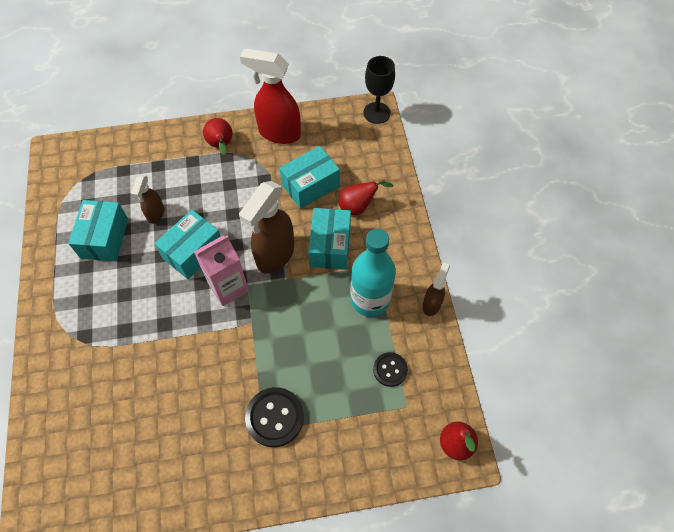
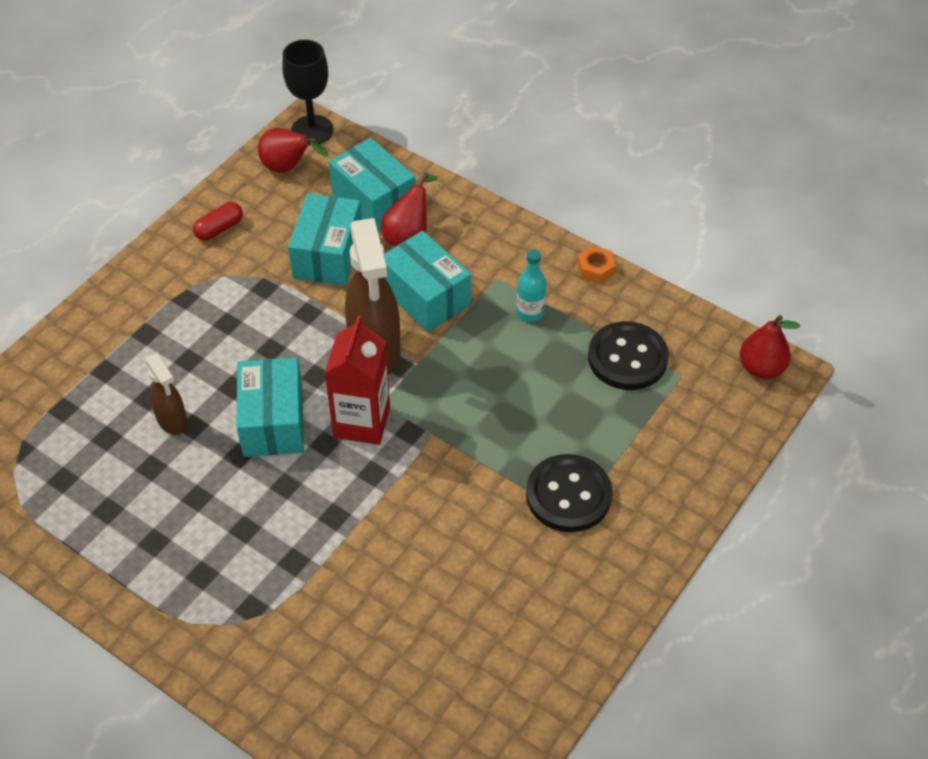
camera: 45 degrees left, 10 degrees down
(104, 238) = (138, 495): turquoise box -> turquoise box (374, 200)
(221, 145) = (162, 291): red pear -> red pear (288, 168)
(228, 287) = (362, 422): pink carton -> red carton
(279, 133) = (219, 229): red spray bottle -> red capsule
(370, 299) = (530, 312): turquoise bottle -> turquoise bottle, size x0.48
(390, 370) = (627, 358): black button -> black button, size x1.63
(431, 304) = (595, 269): brown spray bottle -> orange nut

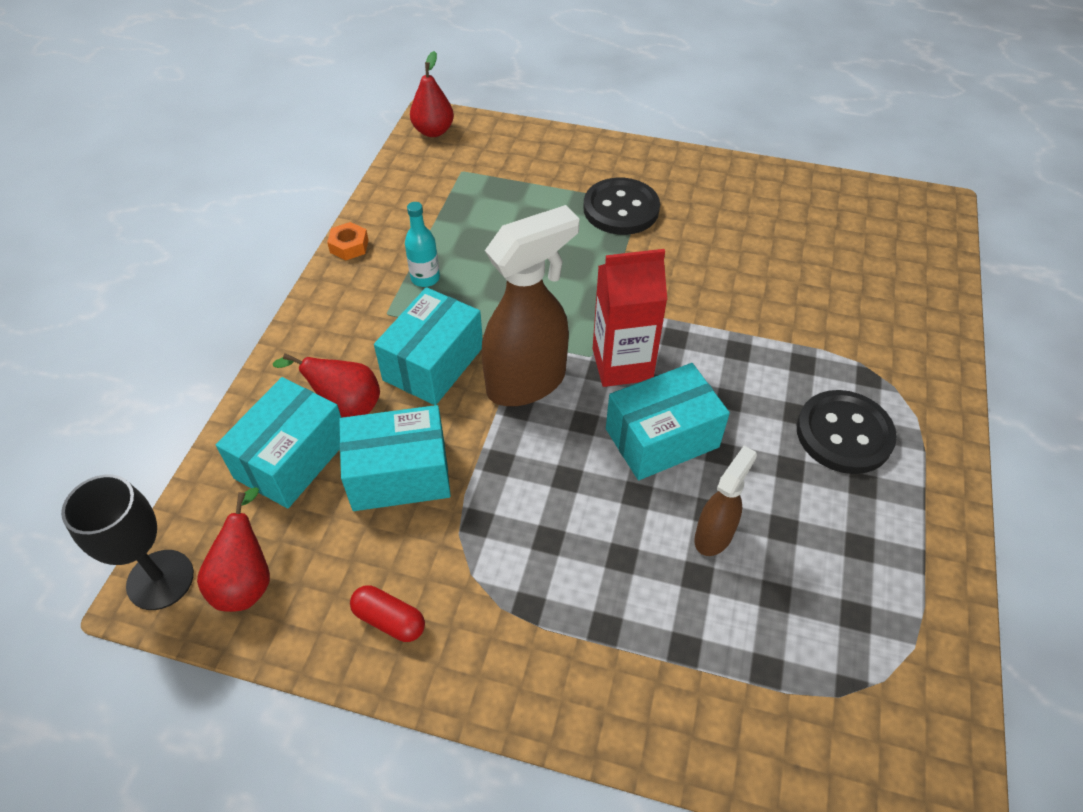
camera: 110 degrees left, 0 degrees up
(627, 358) = (455, 204): black button -> black button (844, 434)

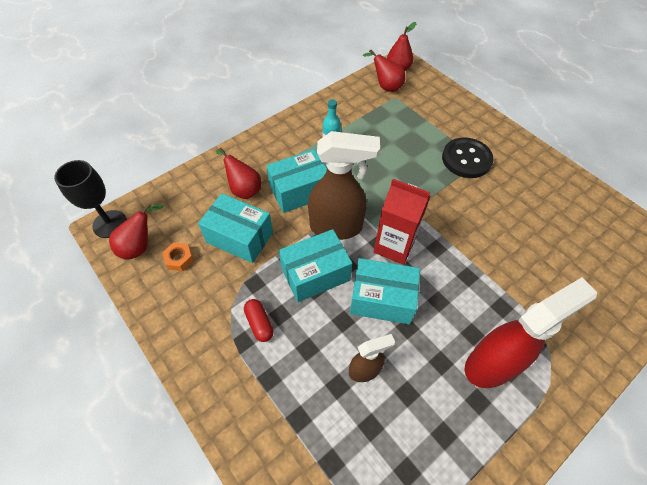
camera: 35 degrees right, 5 degrees up
(292, 458) = (201, 201): turquoise box -> turquoise box (315, 274)
(349, 246) = (308, 110): orange nut -> orange nut (179, 259)
(389, 620) = (179, 304): red capsule -> red capsule (259, 323)
(436, 163) = (386, 86): none -> red pear
(844, 434) = (492, 364): black button -> red spray bottle

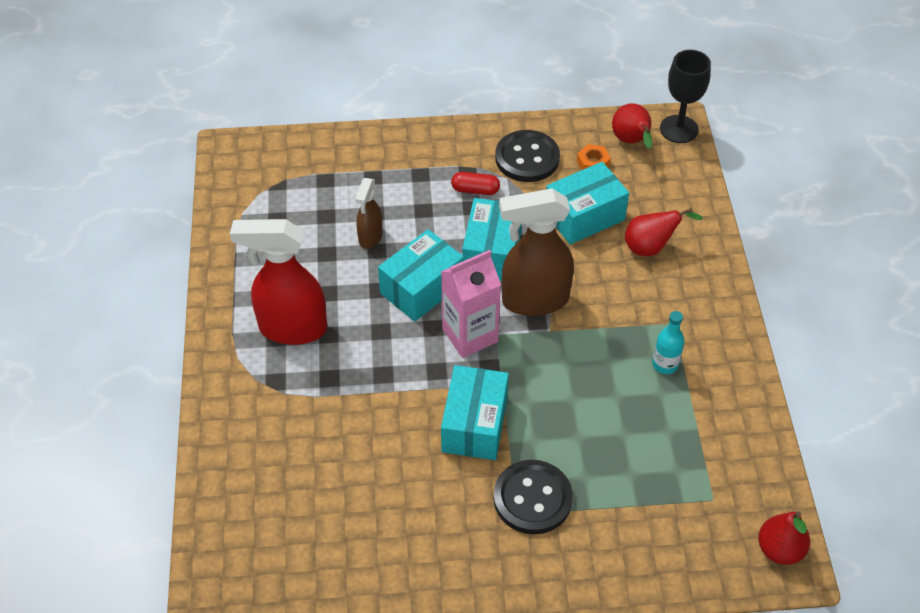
camera: 125 degrees right, 5 degrees down
(199, 307) = (527, 158): none -> black button
(299, 191) = (611, 294): turquoise box -> turquoise box (475, 425)
(337, 227) = (534, 300): brown spray bottle -> brown spray bottle turned 45 degrees clockwise
(386, 86) = (745, 502): red pear -> none
(394, 246) = (470, 335): red carton -> pink carton
(492, 364) = (292, 328): red spray bottle -> red spray bottle turned 90 degrees clockwise

